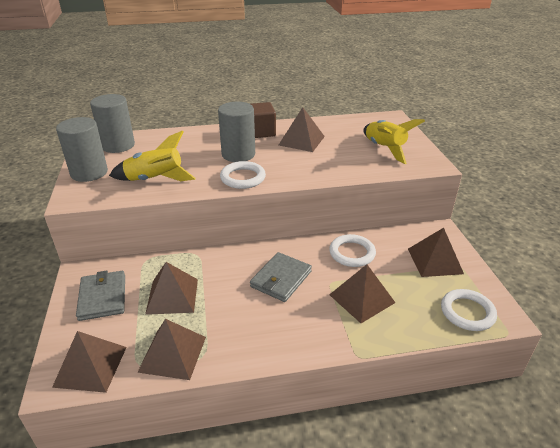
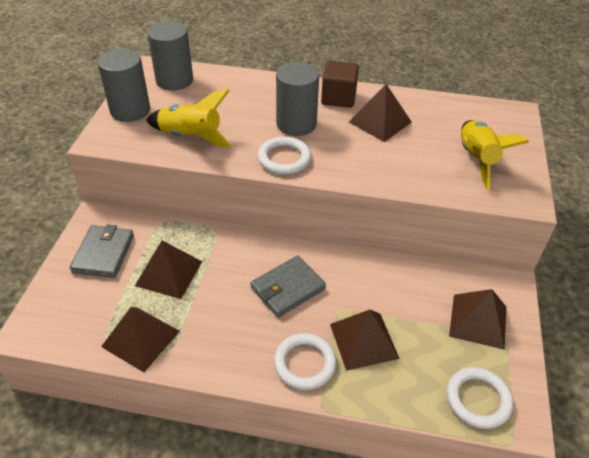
camera: 20 degrees right, 10 degrees up
(90, 366) = (63, 325): brown pyramid -> none
(352, 253) = (383, 280): white ring -> white ring (305, 363)

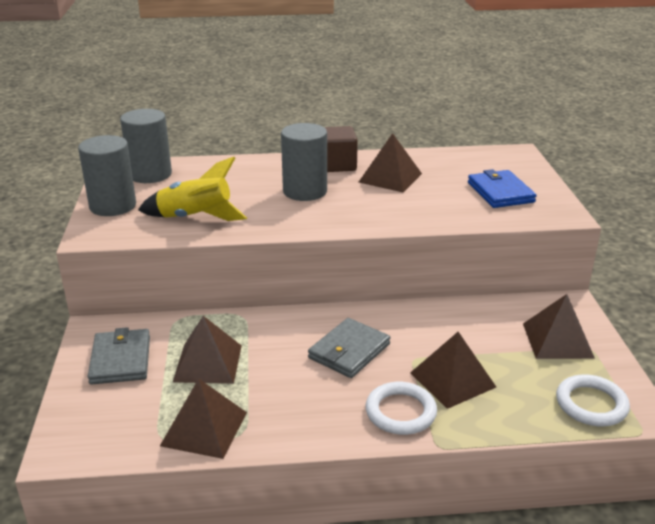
camera: 15 degrees left, 15 degrees down
(284, 159) = (308, 220): white ring -> none
(476, 159) = (500, 192): yellow rocket -> blue wallet

